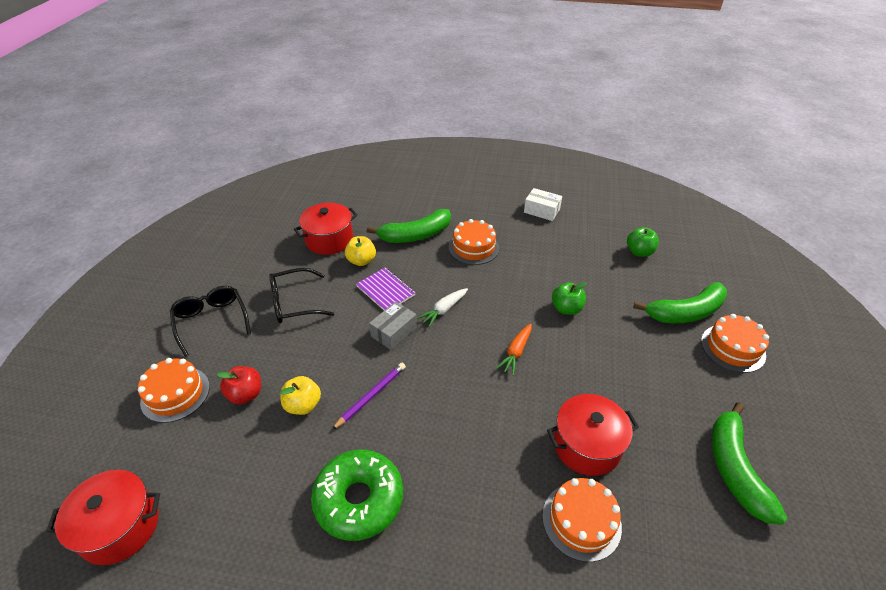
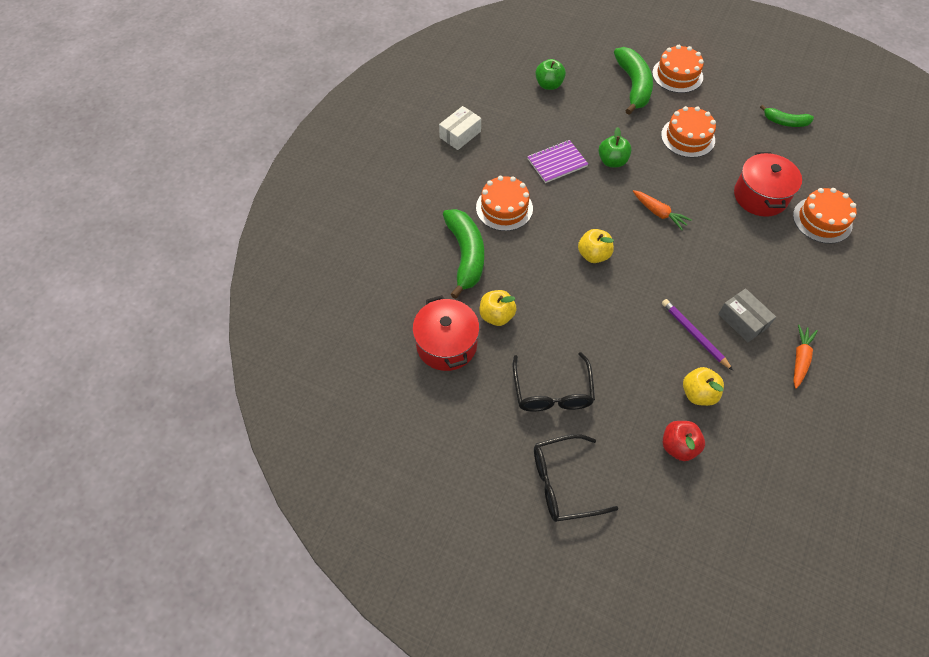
camera: 75 degrees left, 15 degrees up
(120, 527) = (820, 558): red pot -> none
(175, 394) = (669, 518): orange cake -> orange cake (688, 137)
(359, 499) = (800, 359): green donut -> orange carrot
(386, 291) = (553, 300): purple notebook -> purple notebook (557, 162)
(394, 332) = (615, 303): grey box -> grey box (743, 320)
(444, 310) = (593, 255): white carrot -> yellow apple
(734, 468) = (785, 122): green banana -> green banana, size x0.56

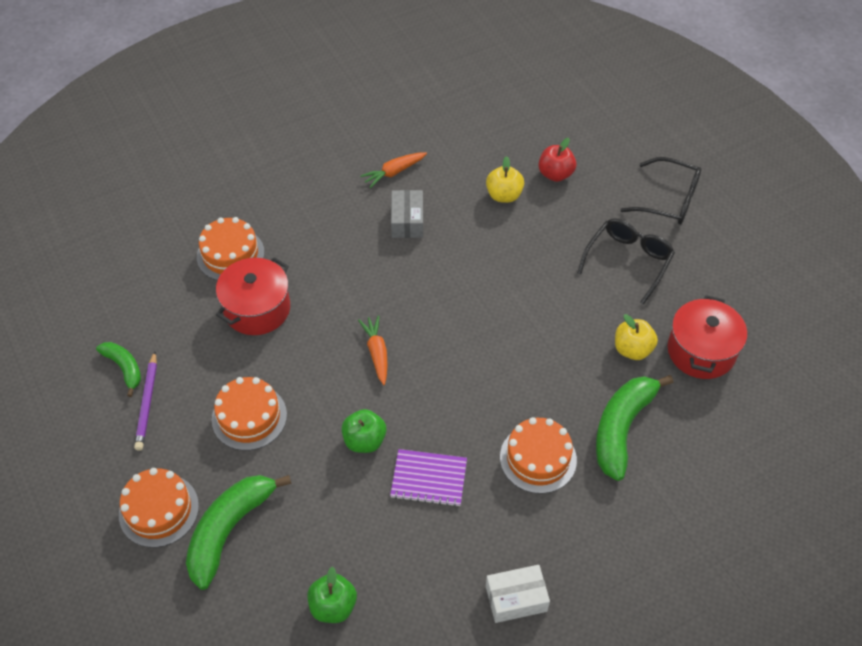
camera: 145 degrees left, 5 degrees down
(593, 255) = (486, 351): yellow apple -> none
(694, 334) = (461, 234): purple pencil -> purple pencil (147, 403)

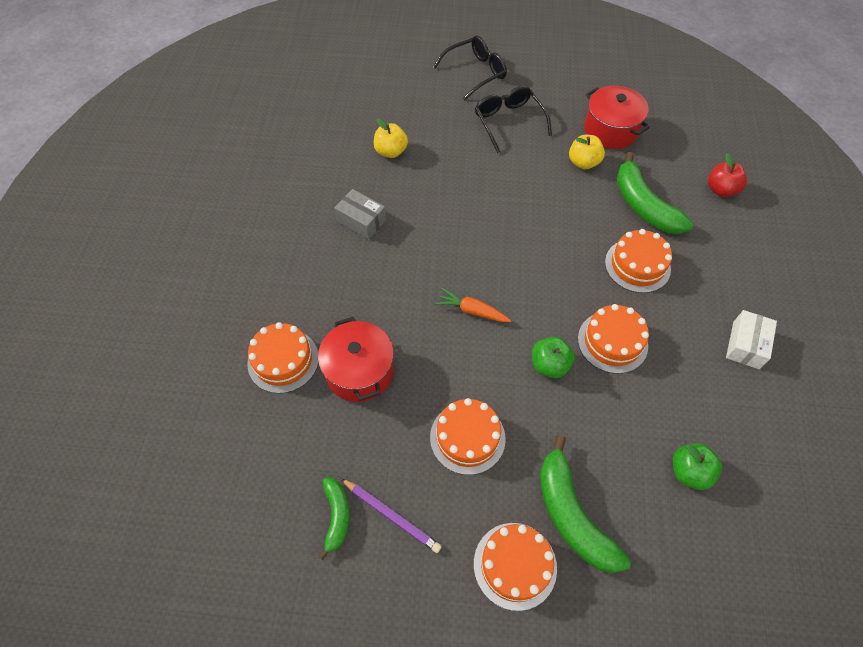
camera: 55 degrees left, 5 degrees up
(124, 368) = (336, 516): green banana -> green banana turned 90 degrees clockwise
(394, 172) = (305, 202): orange carrot -> none
(429, 479) = (612, 342): purple notebook -> orange cake
(555, 174) = (399, 113): red apple -> red apple (721, 190)

